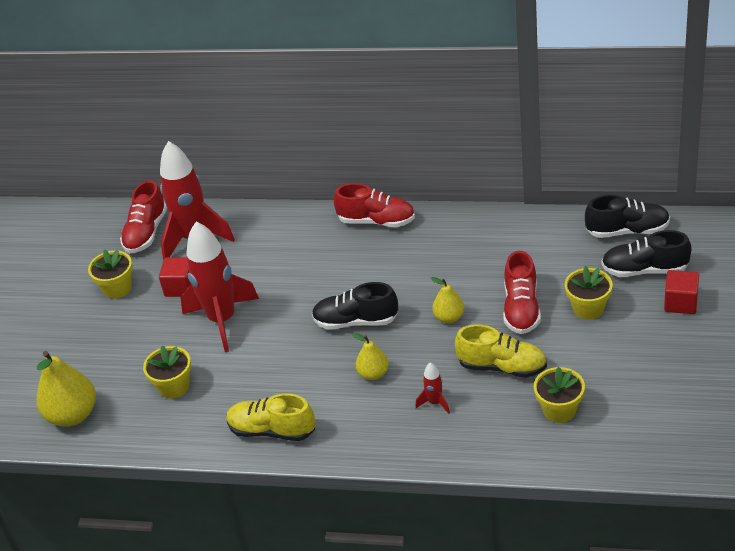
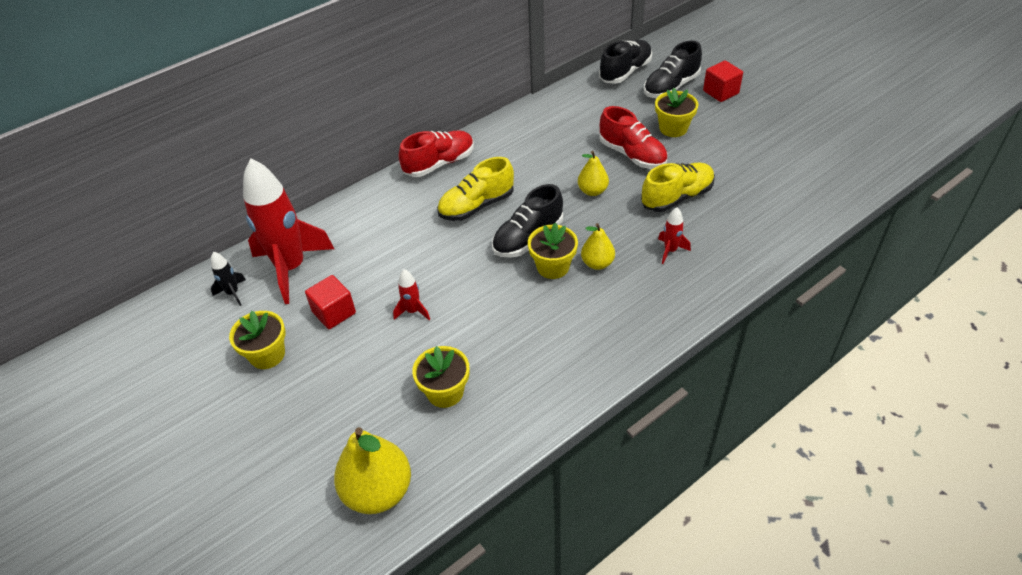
camera: 50 degrees left, 5 degrees up
(146, 232) = (233, 293): red shoe -> black rocket
(222, 320) = (413, 311): red rocket -> red rocket, size x0.42
(272, 430) = (582, 360): yellow shoe -> yellow shoe (476, 206)
(559, 410) = (753, 197): yellow flower pot -> yellow flower pot (553, 267)

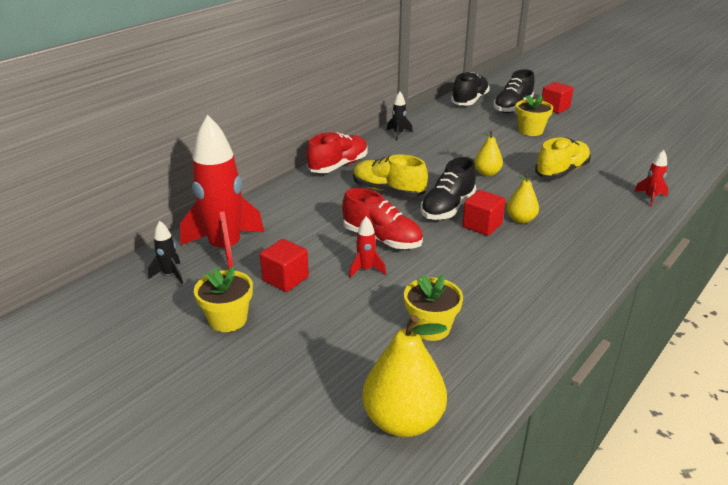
camera: 15 degrees left, 15 degrees down
(476, 206) = (388, 191): yellow shoe -> yellow shoe turned 75 degrees clockwise
(522, 120) = (398, 134): none -> black rocket
(553, 267) = (482, 225): yellow flower pot -> red cube
(632, 155) = (507, 148): red shoe -> red shoe (382, 239)
(670, 251) = (579, 205): red rocket -> red rocket (650, 198)

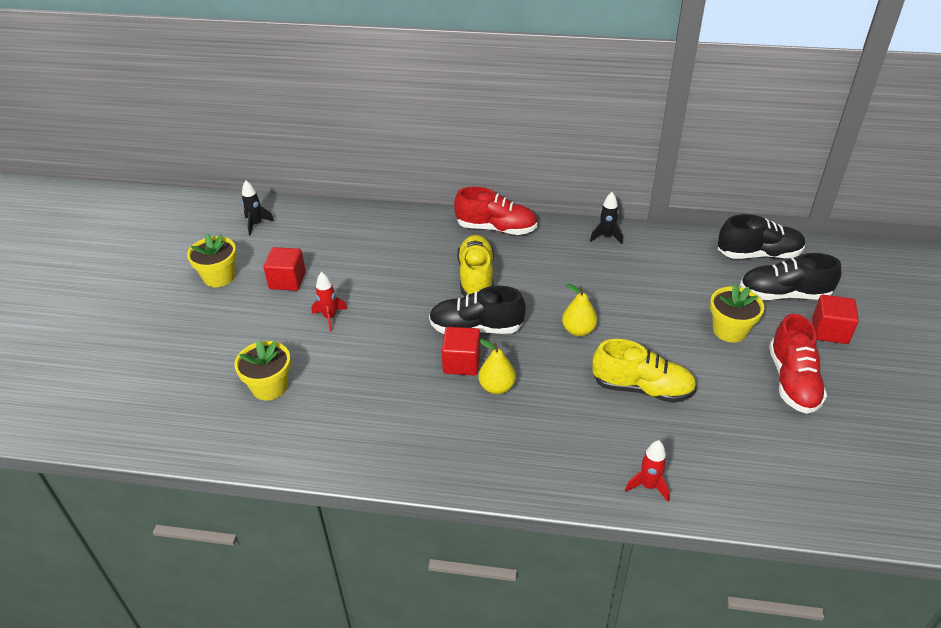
camera: 60 degrees right, 10 degrees up
(226, 250) = (306, 233): red rocket -> none
(382, 239) = (385, 307): red shoe -> red shoe (792, 381)
(403, 421) = (149, 412): yellow pear -> none

